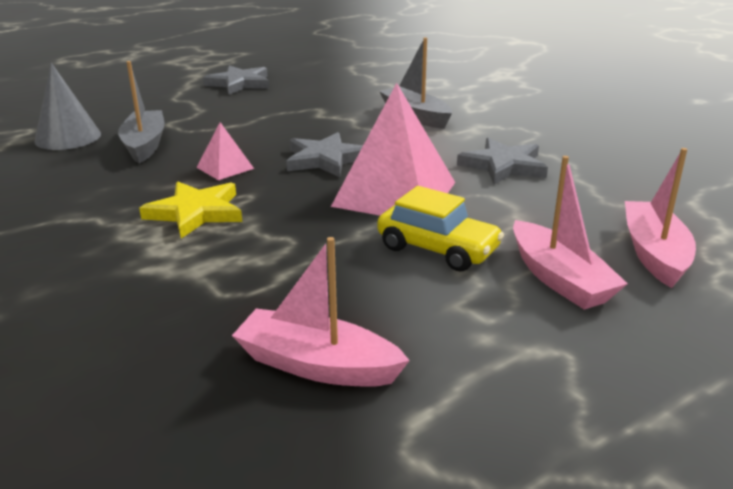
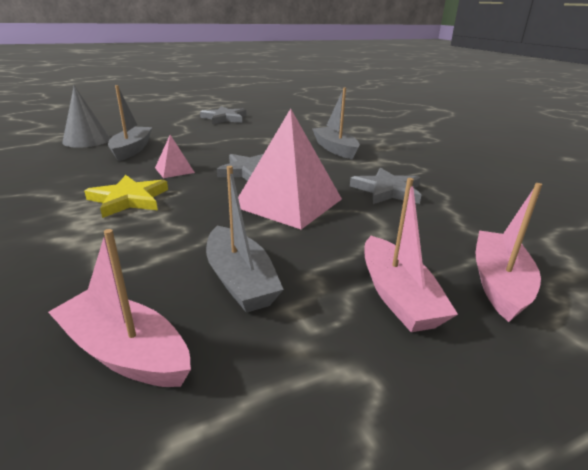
camera: 10 degrees right, 0 degrees up
(390, 285) = (240, 280): none -> grey boat
(438, 249) = (299, 252): yellow car -> none

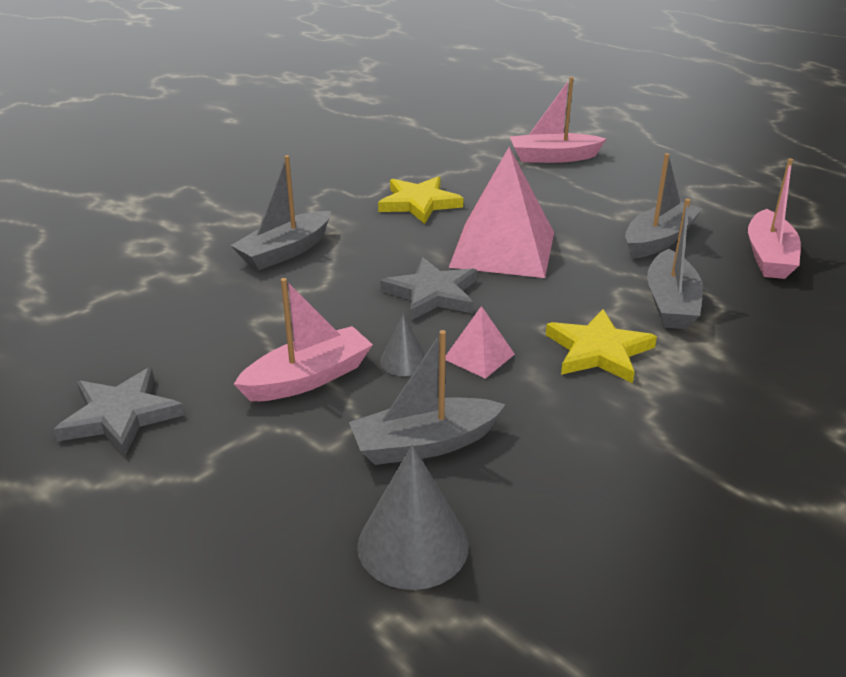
camera: 110 degrees left, 5 degrees up
(137, 244) = (671, 303): none -> grey boat
(195, 155) = (403, 361): none -> grey cone
(387, 190) = (419, 203): grey star -> yellow star
(397, 296) = (607, 186): pink boat -> pink boat (308, 378)

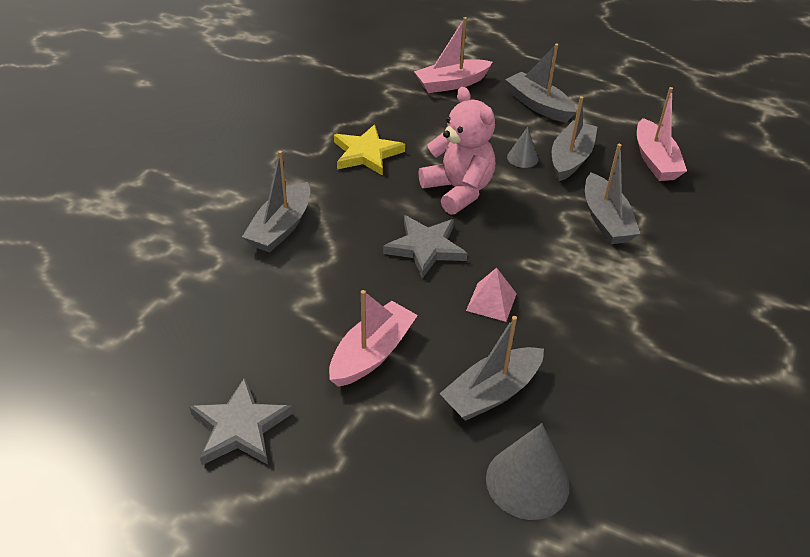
camera: 20 degrees left, 10 degrees up
(403, 361) = (437, 320): grey cone -> grey cone (522, 158)
(503, 249) = (458, 191): pink pyramid -> pink teddy bear
(598, 351) = (575, 277): yellow star -> none
(646, 188) = (538, 105): none -> grey boat

